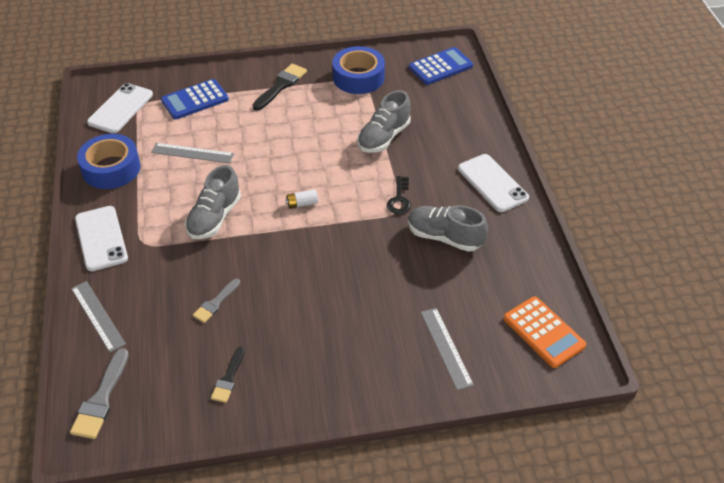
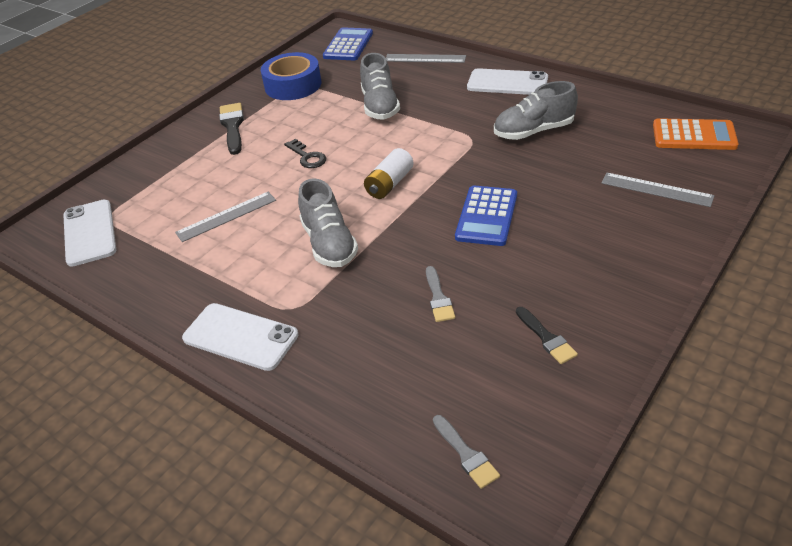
camera: 40 degrees left, 5 degrees down
(98, 316) = (344, 395): grey ruler -> grey ruler (425, 58)
(101, 399) = (466, 454): grey brush -> grey brush, size x0.64
(111, 169) = (157, 280): blue tape -> none
(195, 100) = (163, 181): blue calculator -> blue calculator (486, 216)
(302, 203) = (389, 184): white battery -> white battery, size x1.57
(399, 199) = (460, 132): black key -> black key (307, 157)

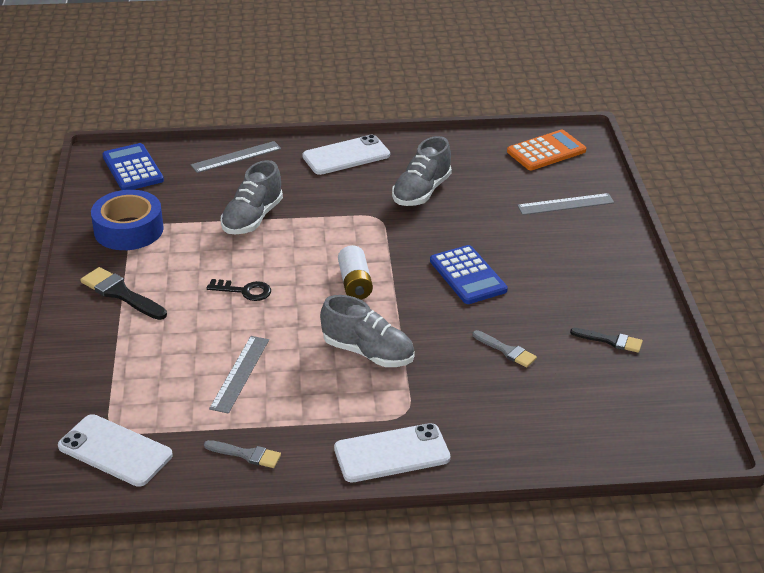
camera: 45 degrees left, 5 degrees down
(380, 106) = (252, 218): grey shoe -> grey shoe turned 75 degrees clockwise
(466, 454) = (645, 436): grey brush -> grey brush (246, 454)

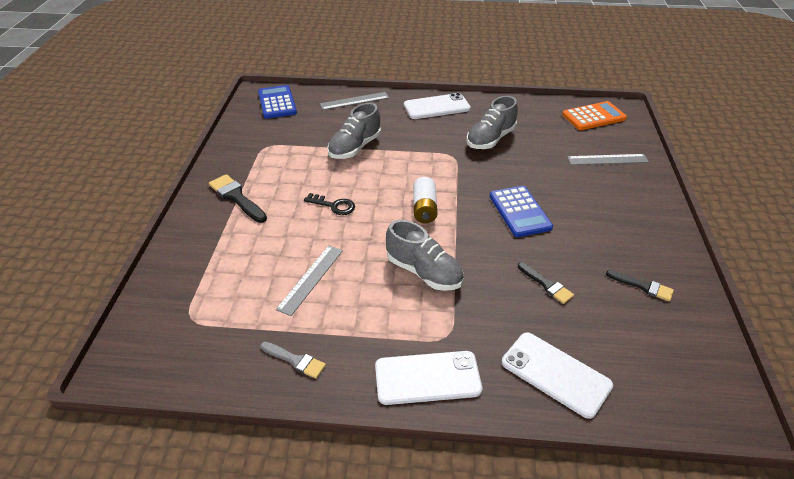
camera: 10 degrees right, 5 degrees up
(115, 451) = (183, 341): white phone -> white phone (555, 374)
(129, 230) = (259, 147): blue tape -> none
(506, 350) = (546, 285): grey brush -> black brush

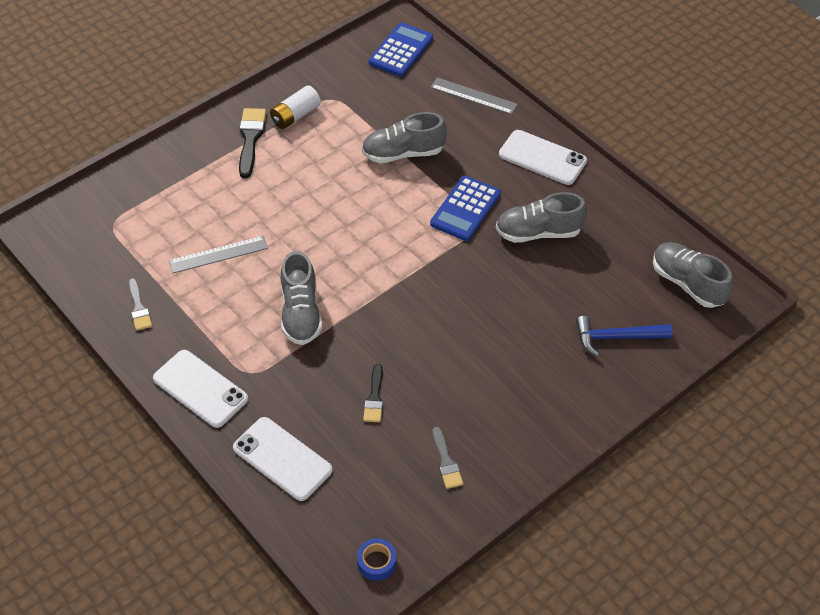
camera: 45 degrees right, 10 degrees up
(333, 205) = (311, 202): black key -> none
(424, 208) = (377, 259): white battery -> white battery (295, 115)
(519, 212) = (450, 323): blue calculator -> blue calculator (465, 209)
(555, 374) = (282, 459): white phone -> white phone turned 45 degrees counterclockwise
(594, 117) = (687, 283): orange calculator -> grey shoe
(607, 159) = (616, 337): grey ruler -> blue hammer
(643, 286) = (446, 462): black brush -> grey brush
(714, 385) = (376, 562): none -> blue tape

